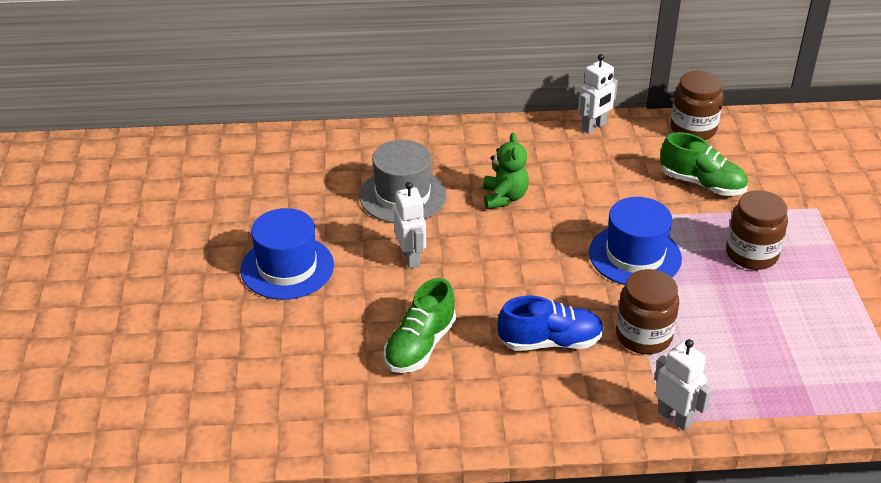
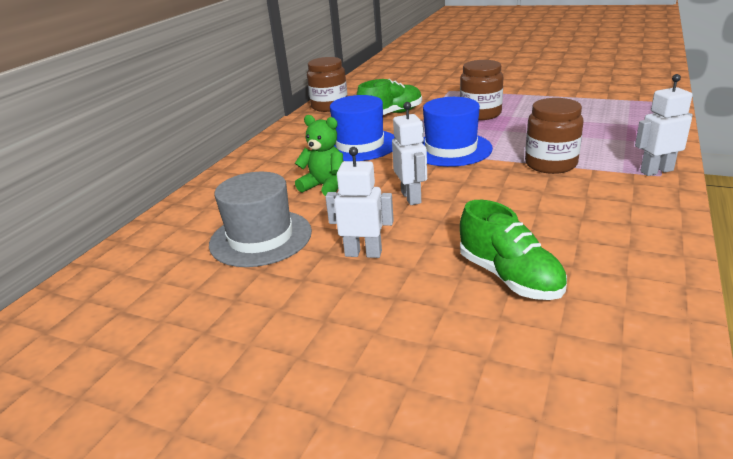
camera: 60 degrees left, 10 degrees down
(287, 267) = (297, 353): blue hat -> blue hat (359, 145)
(550, 342) = (539, 203): blue shoe -> none
(594, 127) = (282, 135): white robot -> white robot (411, 197)

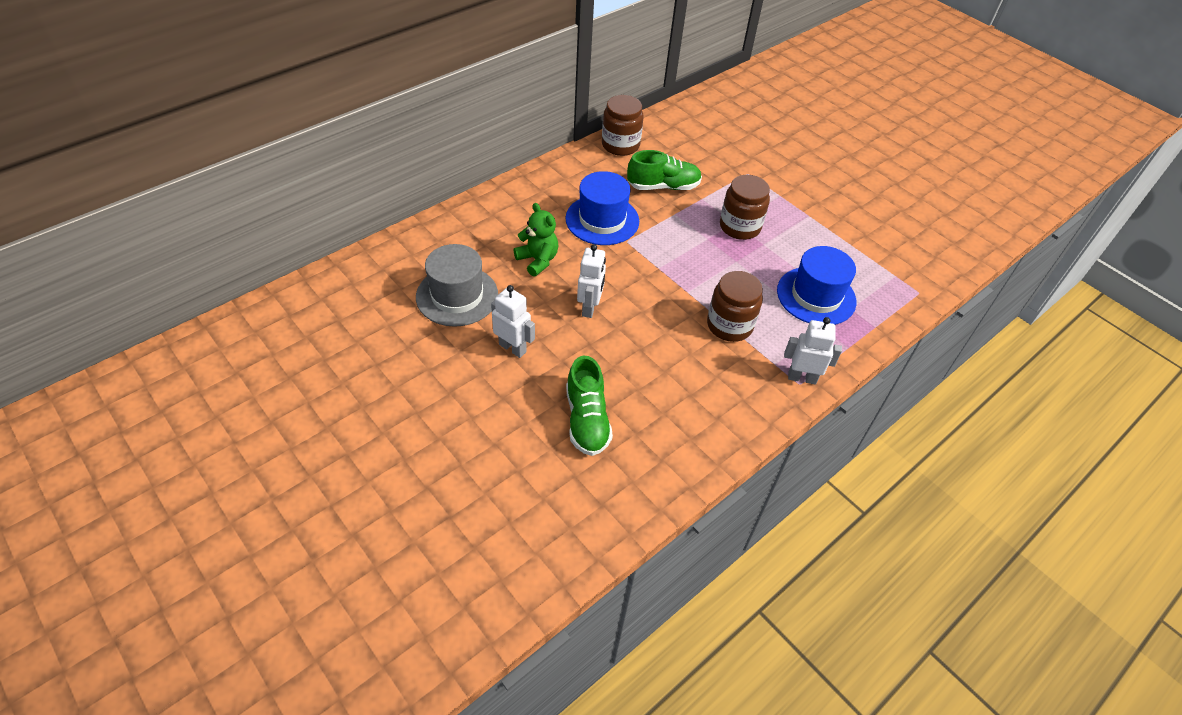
camera: 20 degrees right, 20 degrees up
(451, 149) = (669, 264): blue hat -> blue hat (816, 296)

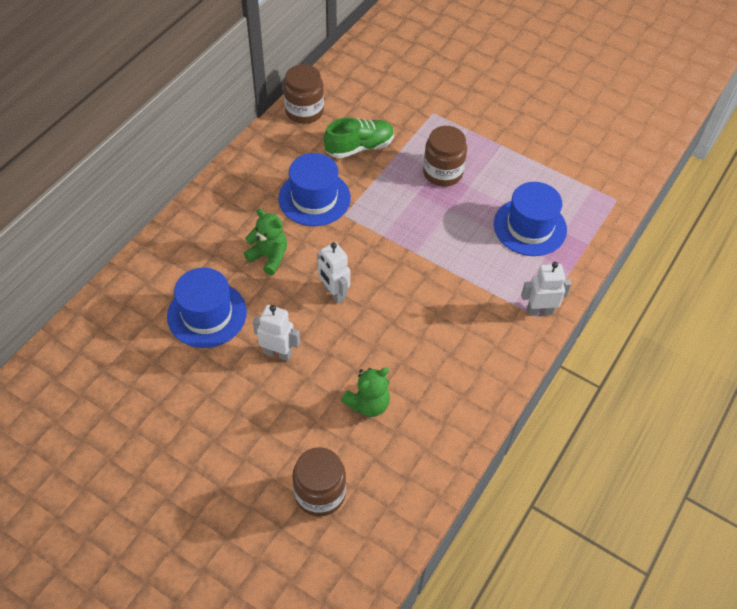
camera: 15 degrees left, 5 degrees up
(457, 296) = (207, 314): grey hat -> blue hat
(587, 420) = (368, 404): green shoe -> green teddy bear
(590, 308) = (333, 293): white robot -> white robot turned 150 degrees clockwise
(729, 325) = (463, 277): brown jar -> brown jar (320, 493)

